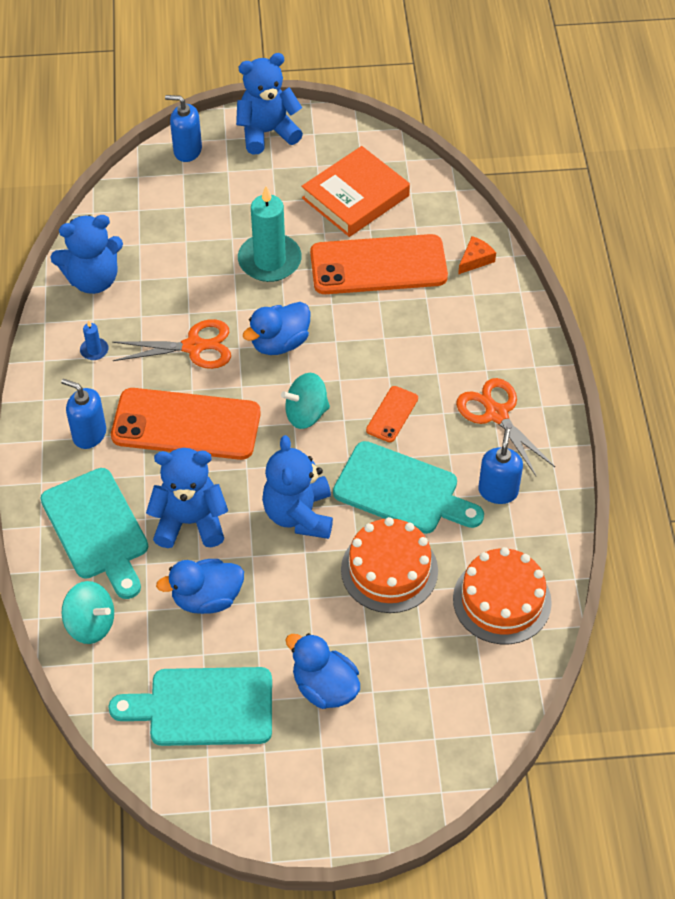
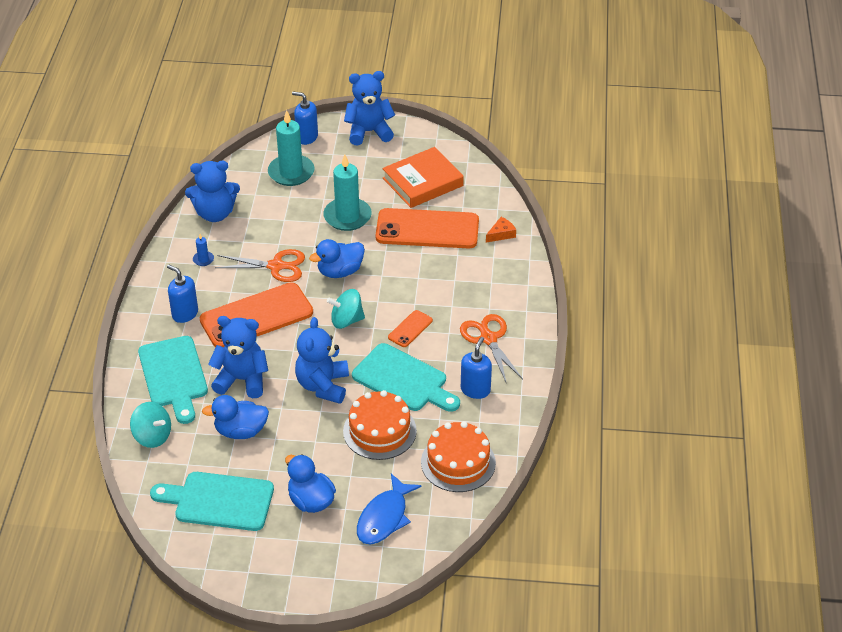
camera: 10 degrees right, 10 degrees down
(179, 205) = (291, 172): none -> turquoise candle
(186, 425) = (256, 316): orange phone -> orange phone turned 45 degrees counterclockwise
(427, 696) = (384, 517): none -> blue fish

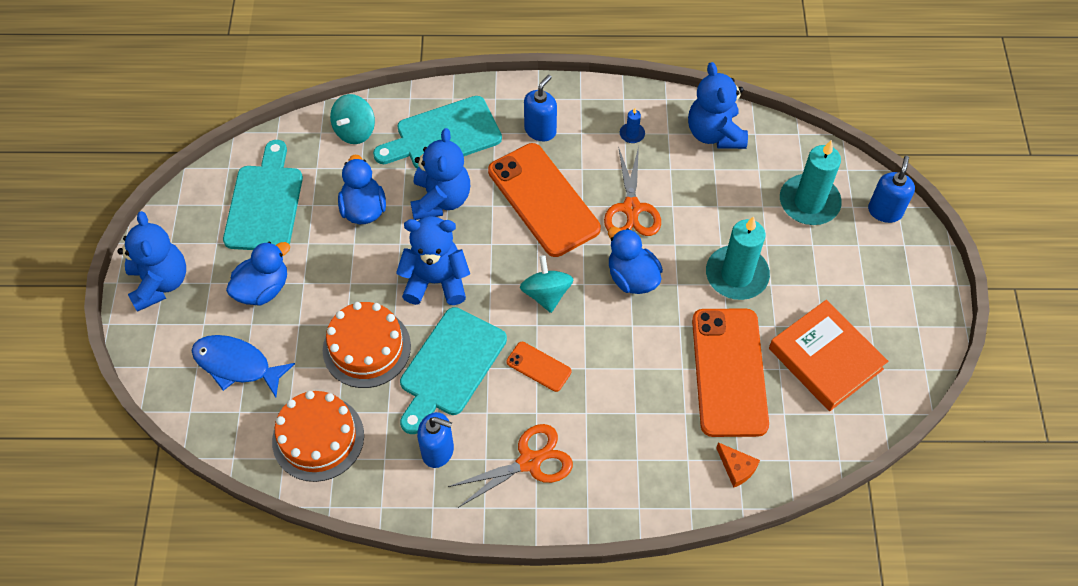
camera: 85 degrees right, 15 degrees up
(369, 132) = (916, 283): blue teddy bear -> blue teddy bear (160, 283)

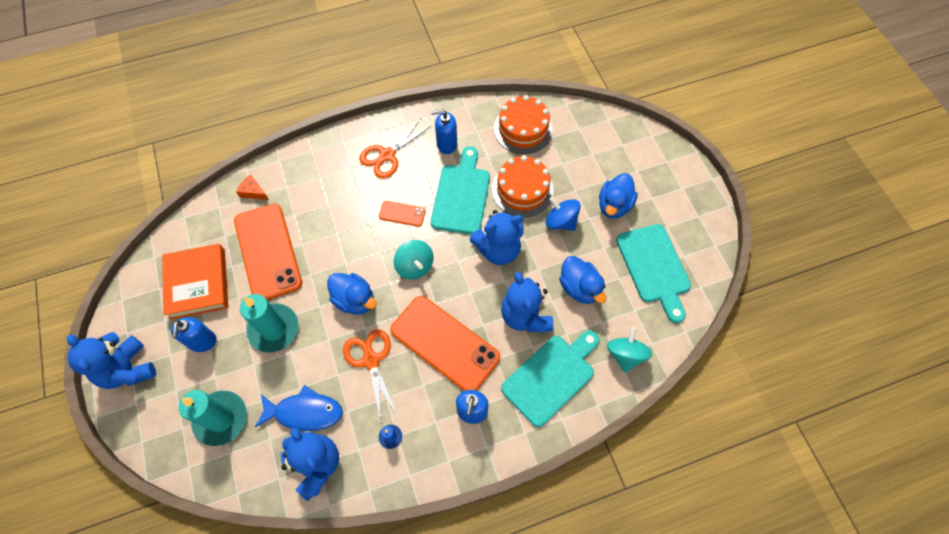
camera: 160 degrees right, 5 degrees up
(160, 283) = (684, 187): blue teddy bear -> blue teddy bear (128, 369)
(237, 365) = (598, 153): blue fish -> blue fish (304, 412)
(341, 290) = (560, 221): none -> blue spinning top
(825, 359) = (198, 284): orange book -> orange book turned 45 degrees clockwise
(885, 211) = (153, 433): blue soap dispenser -> blue soap dispenser (202, 341)

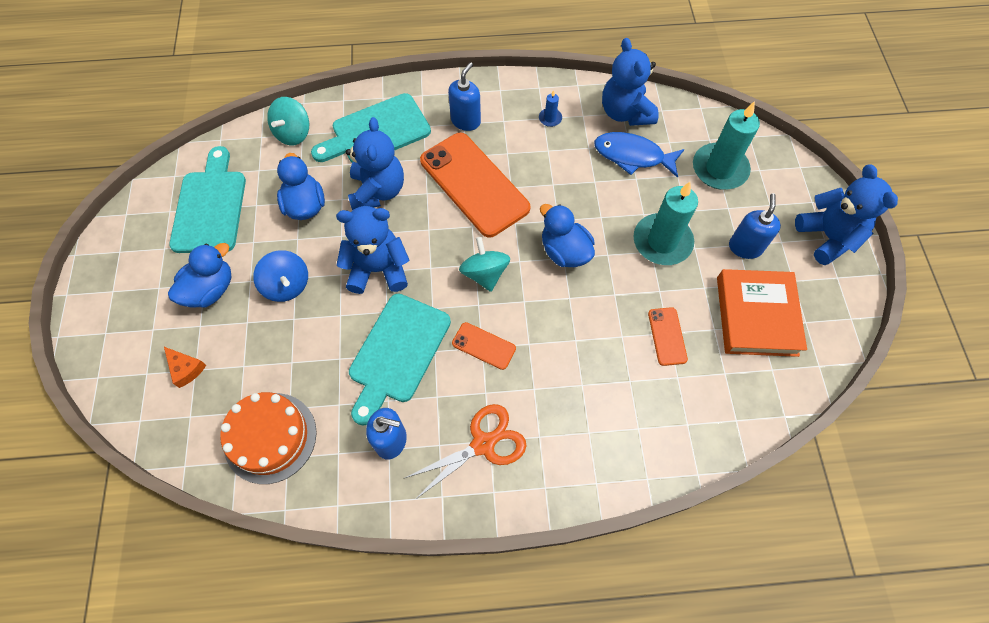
camera: 165 degrees left, 0 degrees up
(253, 191) = (687, 433): orange cheese -> orange cheese (186, 369)
(268, 252) = (667, 336): orange phone -> orange phone, size x0.45
(371, 360) = (557, 186): orange scissors -> none
(522, 189) = (314, 340): orange cake -> none

